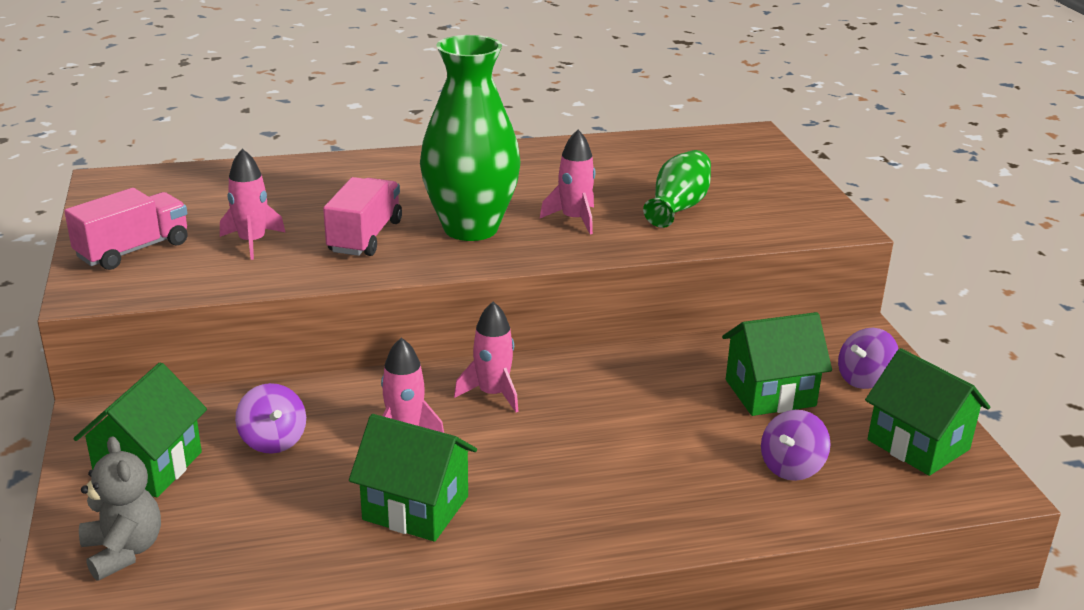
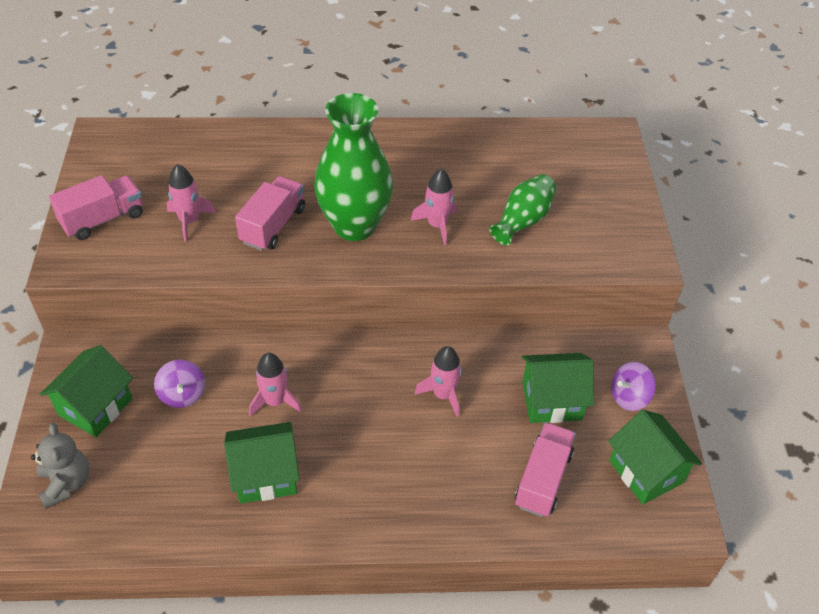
camera: 10 degrees right, 20 degrees up
(416, 508) = (265, 475): green house -> green house turned 45 degrees counterclockwise
(493, 394) = (346, 371): pink rocket -> pink rocket (443, 394)
(791, 467) = (543, 479): purple spinning top -> pink truck

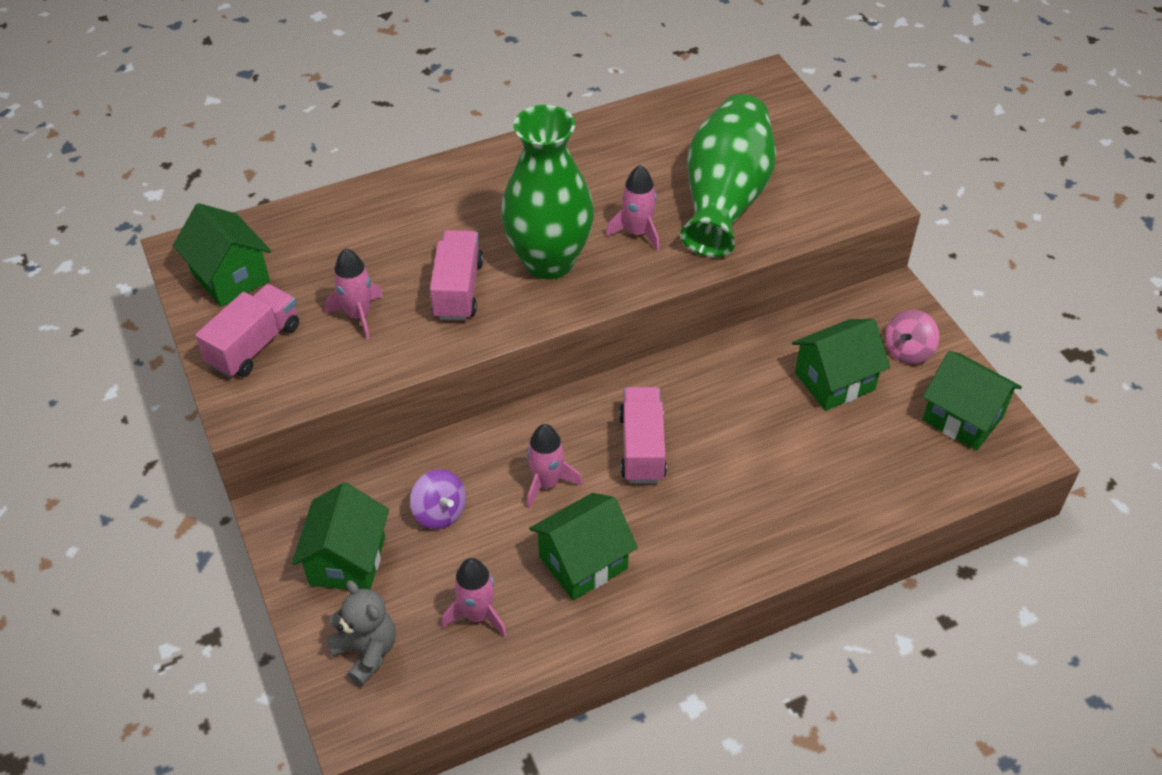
camera: 20 degrees left, 0 degrees up
(118, 163) = (230, 277): none -> green house
(443, 394) = (721, 413): pink rocket -> pink rocket (477, 615)
(523, 221) = (725, 199): green vase -> green vase, size x1.80
(543, 479) = (868, 461): pink truck -> pink truck (642, 448)
(629, 397) = (908, 351): purple spinning top -> pink spinning top

